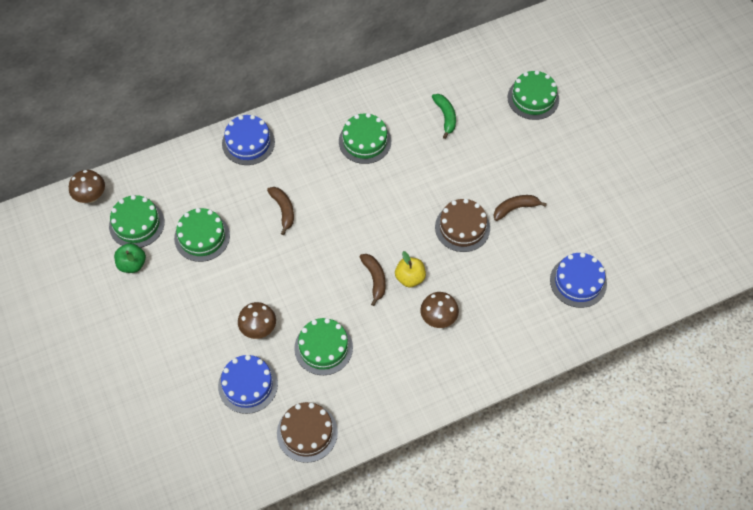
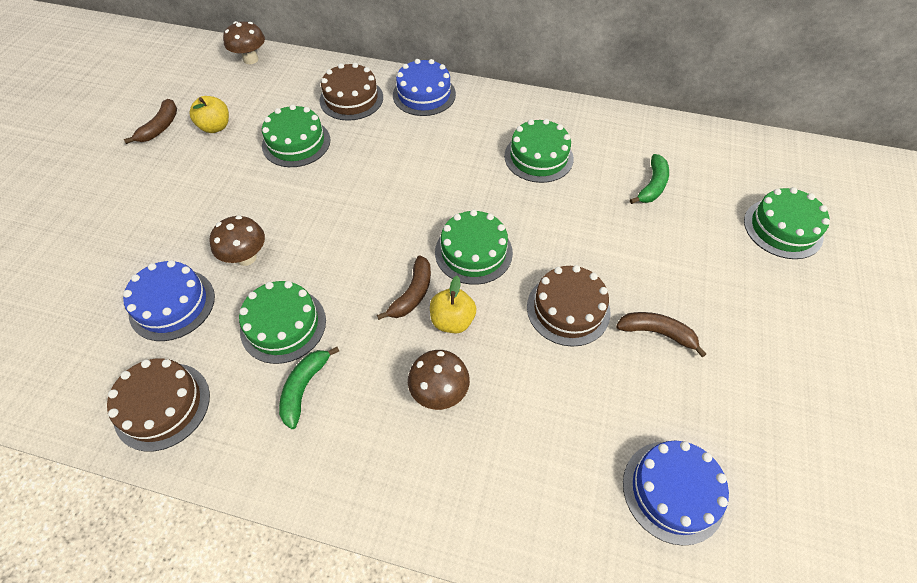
camera: 40 degrees right, 5 degrees down
(132, 264) = (215, 127): green apple -> yellow apple
(136, 224) = (258, 99): green cake -> green cake (473, 252)
(202, 179) = (351, 99): none -> brown cake
(283, 210) = (393, 167): brown banana -> brown banana (160, 127)
(370, 368) = (304, 388): none -> green banana

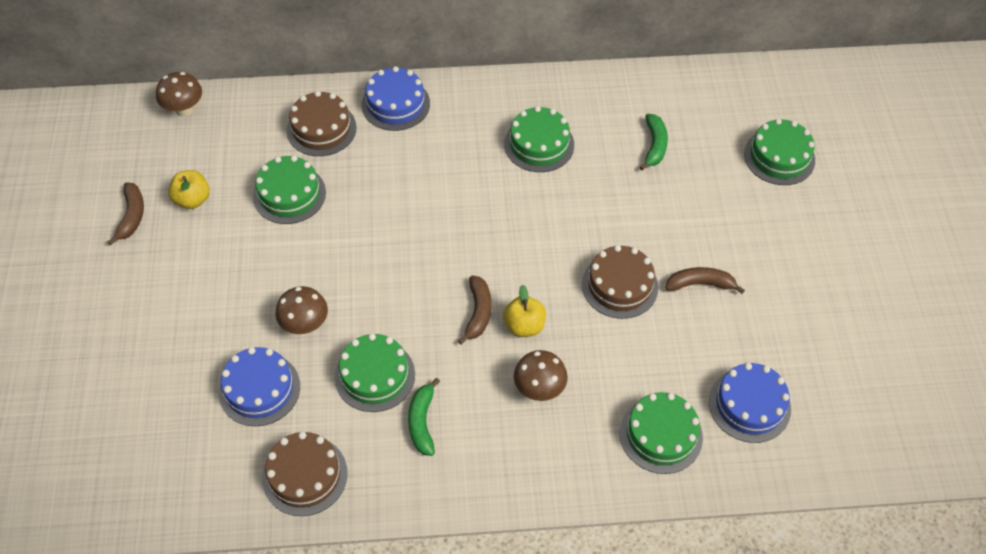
camera: 20 degrees left, 0 degrees up
(473, 252) = (516, 257): green cake -> green cake (661, 435)

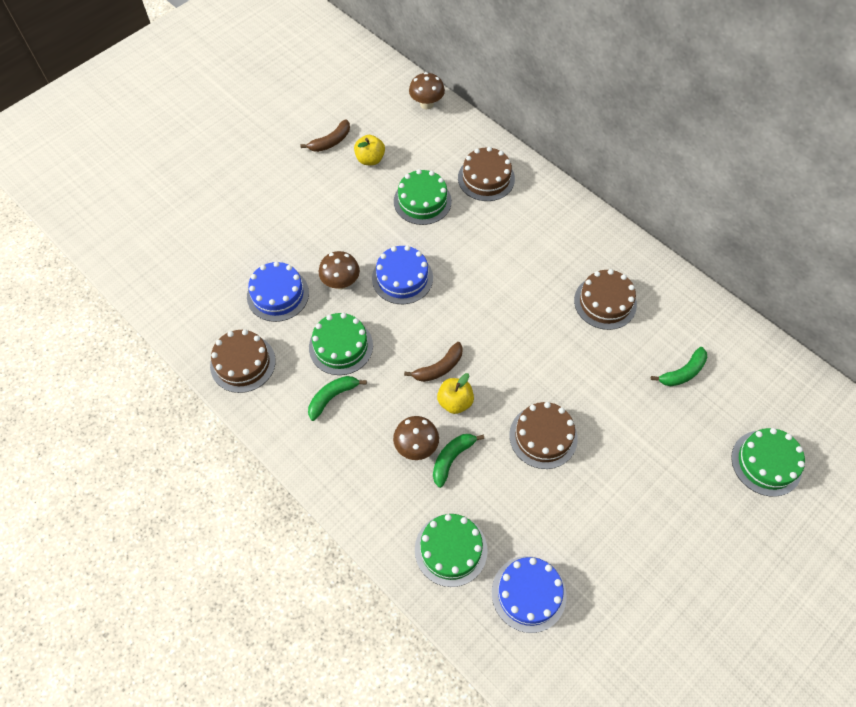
camera: 50 degrees right, 5 degrees up
(395, 104) = (547, 200): blue cake -> blue cake (402, 278)
(539, 144) = (605, 302): green cake -> brown cake
(576, 370) = (452, 458): none -> green banana
(700, 284) = (597, 488): brown banana -> none

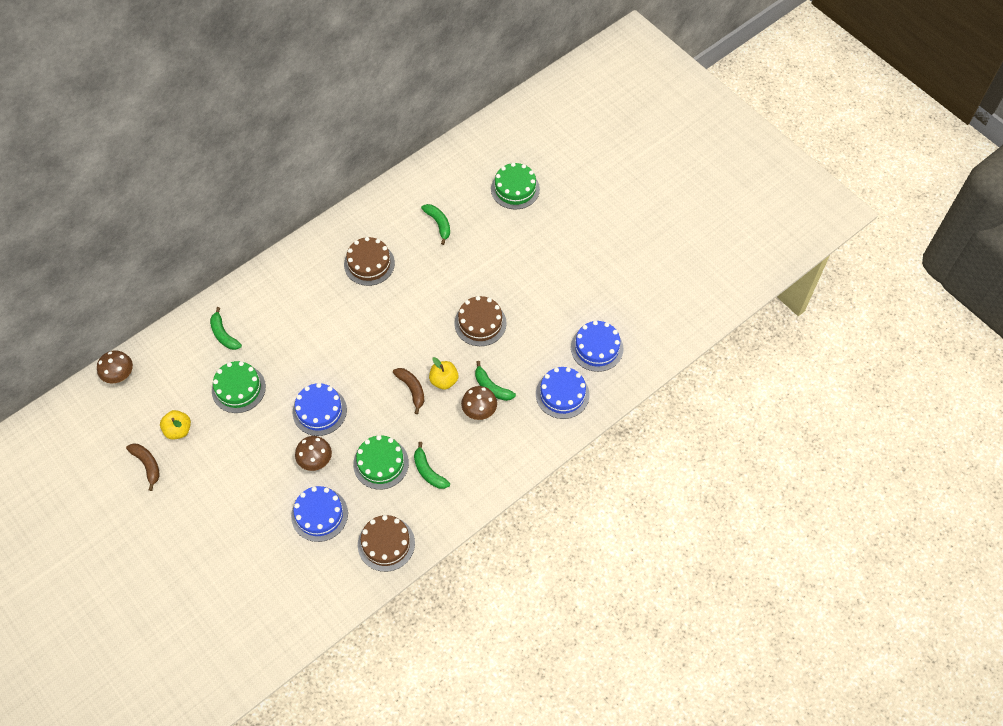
camera: 85 degrees left, 0 degrees up
(451, 549) = (562, 394): green cake -> blue cake
(486, 178) = (223, 334): brown cake -> green banana

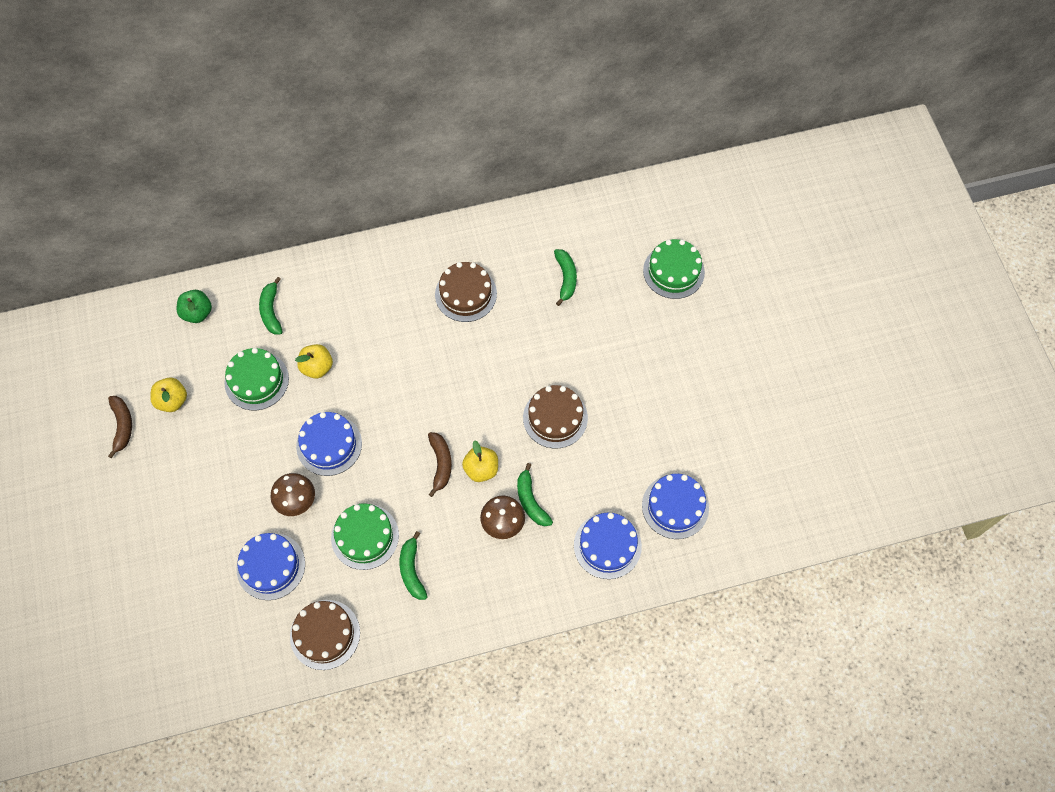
camera: 25 degrees right, 5 degrees up
(120, 376) = (143, 312): brown mushroom -> none
(165, 359) = (197, 313): none -> green apple
(281, 360) = (317, 367): none -> yellow apple

